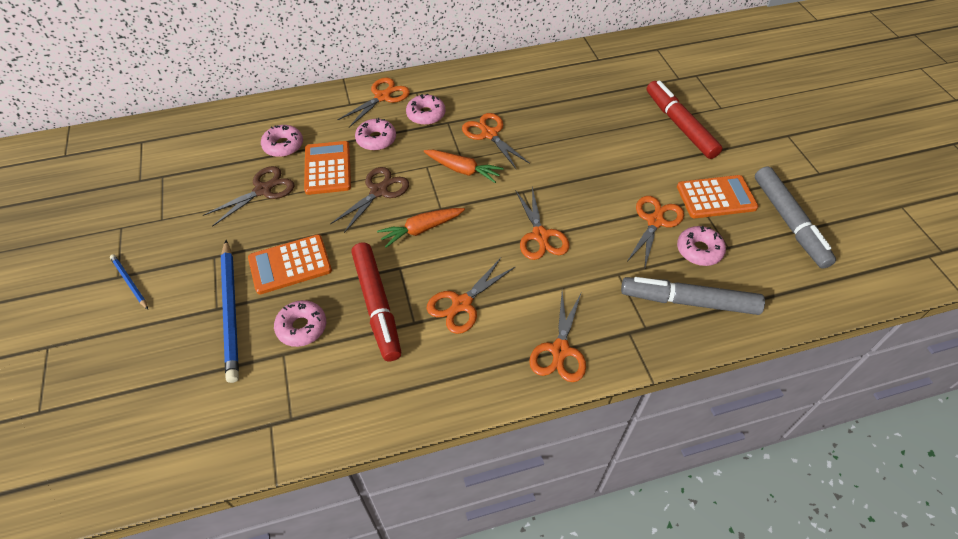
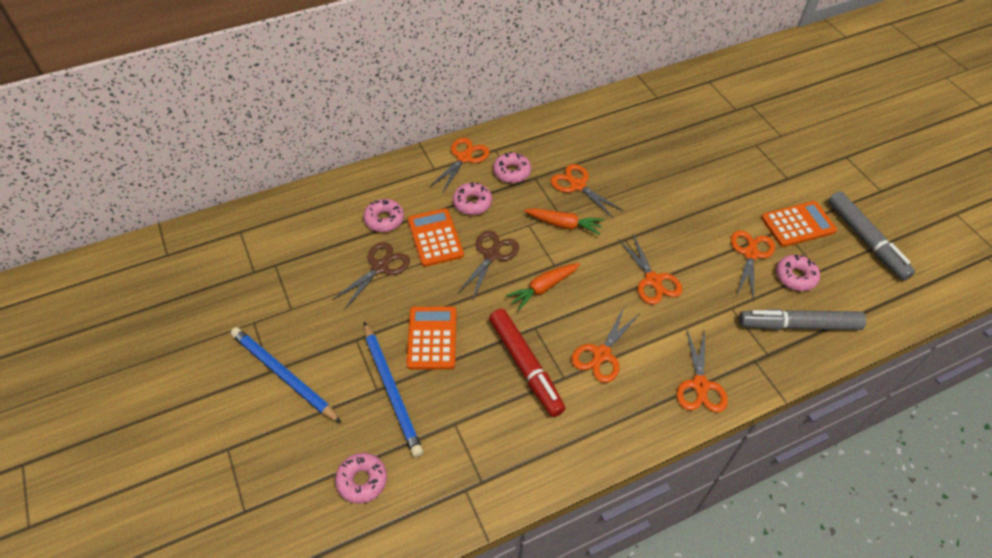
camera: 10 degrees left, 0 degrees up
(129, 282) = (283, 375): blue pencil -> blue pencil, size x1.94
(290, 265) = (432, 338): orange calculator -> orange calculator turned 120 degrees clockwise
(302, 327) = (463, 396): pink donut -> pink donut (362, 480)
(679, 125) = (748, 157): red marker -> none

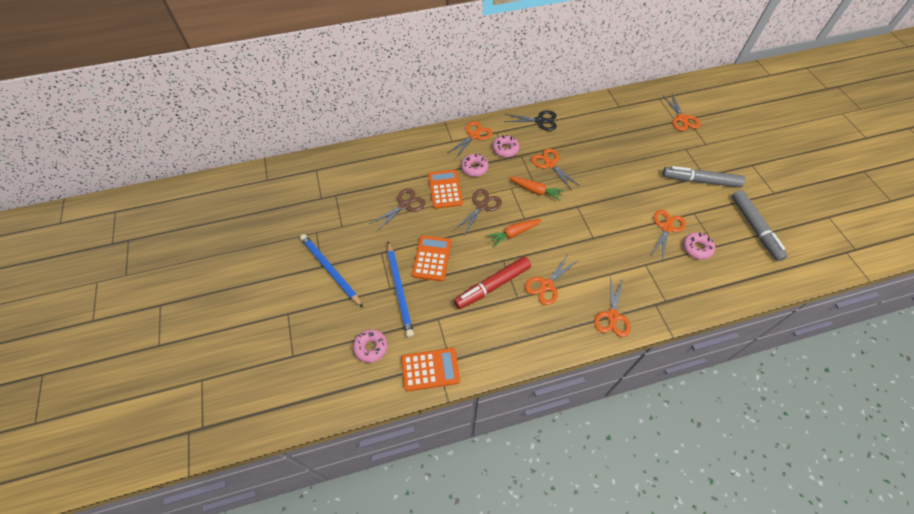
camera: 10 degrees right, 5 degrees up
(384, 219) = (412, 173): pink donut -> none
(525, 366) = (492, 286): red marker -> red marker turned 75 degrees clockwise
(553, 128) = (540, 121): none -> black scissors
(653, 280) = (592, 238): orange scissors -> orange scissors (682, 119)
(798, 224) = (706, 210): orange calculator -> orange calculator (430, 369)
(798, 325) = (692, 283): grey marker -> grey marker (700, 181)

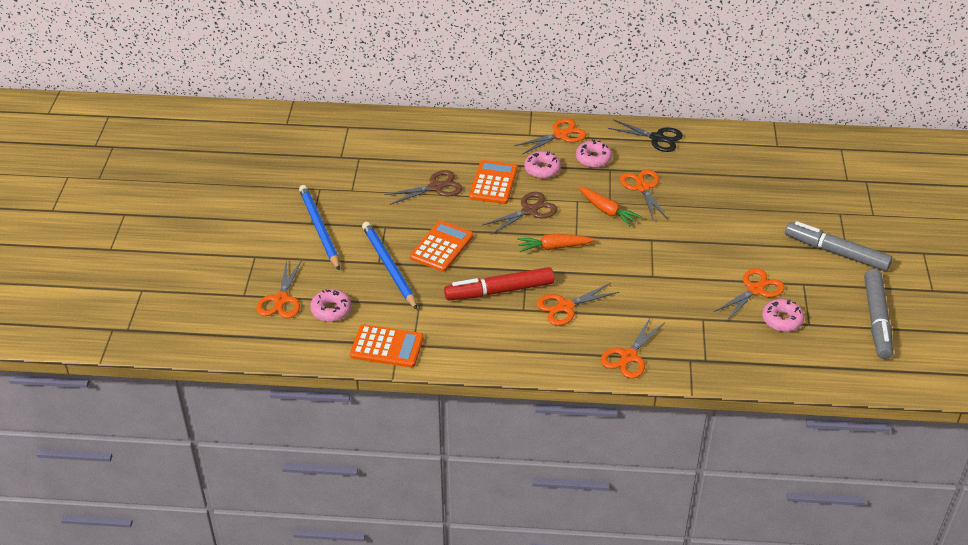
camera: 20 degrees right, 15 degrees down
(399, 290) = (389, 267): blue pencil -> blue pencil turned 150 degrees clockwise
(682, 119) = (858, 179): orange scissors -> orange scissors (281, 300)

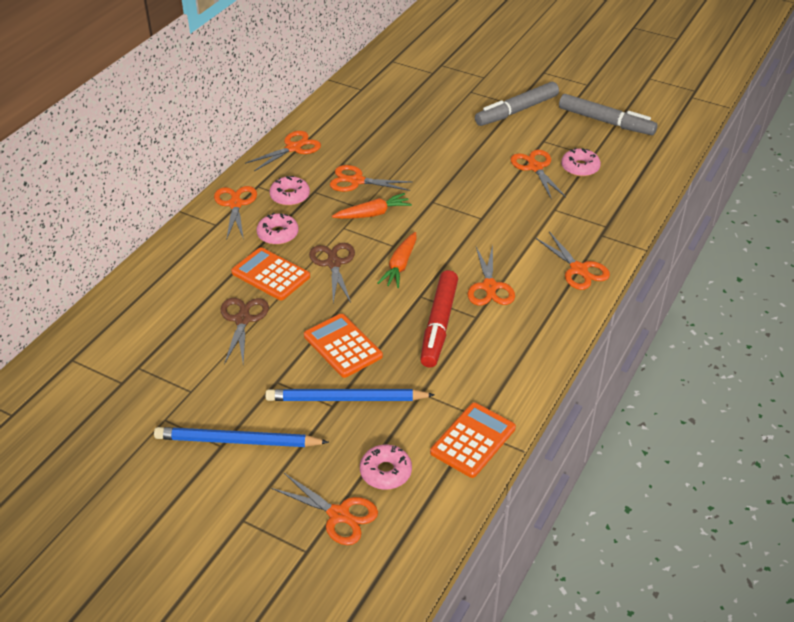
camera: 65 degrees left, 0 degrees up
(657, 138) = (293, 148): black scissors -> orange scissors

